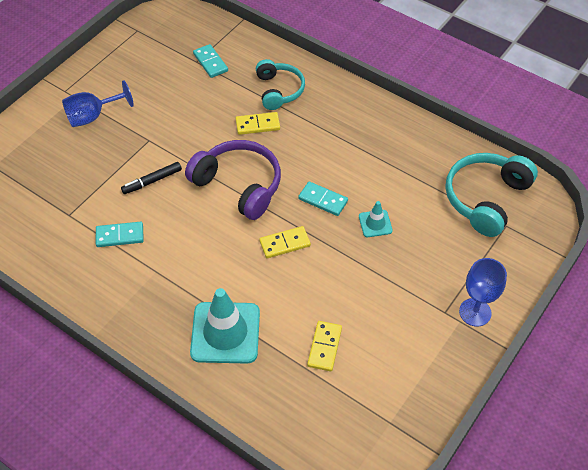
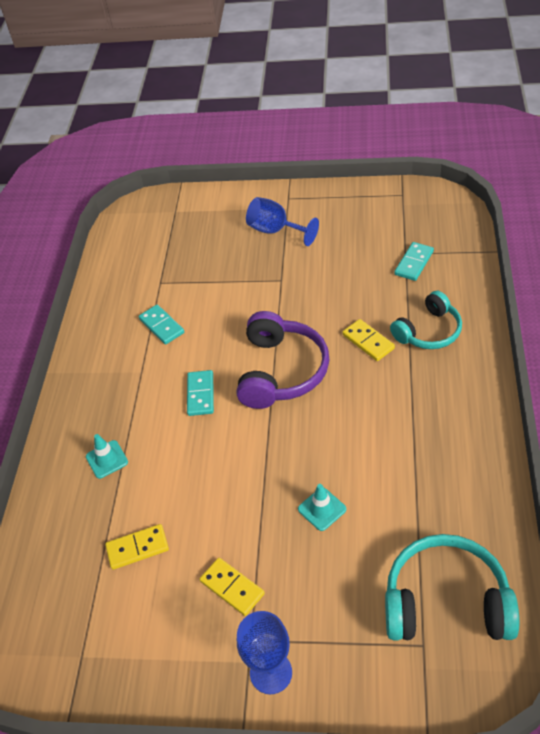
camera: 65 degrees right, 5 degrees down
(152, 181) = (236, 310): black marker -> none
(225, 333) = (107, 459): turquoise traffic cone -> turquoise traffic cone, size x0.49
(285, 244) = (238, 446): yellow domino -> yellow domino (232, 588)
(323, 200) = (317, 447): turquoise domino -> turquoise domino (201, 394)

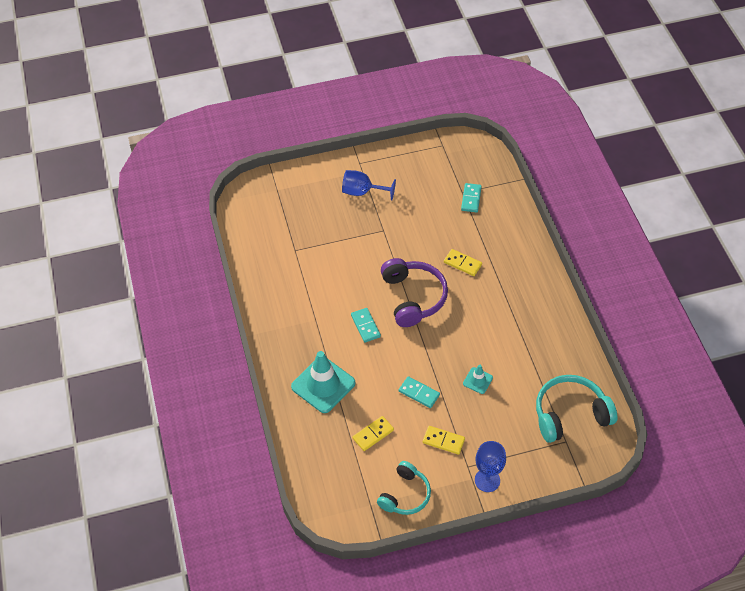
camera: 25 degrees left, 5 degrees up
(107, 459) = (323, 385): turquoise traffic cone -> turquoise traffic cone, size x2.06
(161, 326) = (313, 283): turquoise domino -> turquoise domino (419, 393)
(428, 331) = (499, 247): turquoise headphones -> turquoise headphones (405, 495)

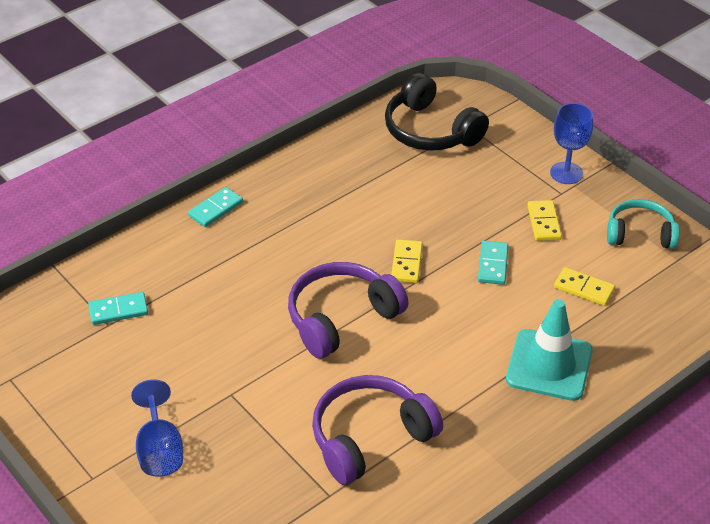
camera: 115 degrees left, 10 degrees down
(320, 279) = (370, 437): none -> purple headphones
(365, 326) = (422, 353): turquoise domino -> turquoise domino (215, 209)
(462, 263) = (251, 284): yellow domino -> yellow domino (407, 263)
(477, 380) = (436, 217): turquoise traffic cone -> none
(570, 414) = (430, 130): turquoise headphones -> black headphones

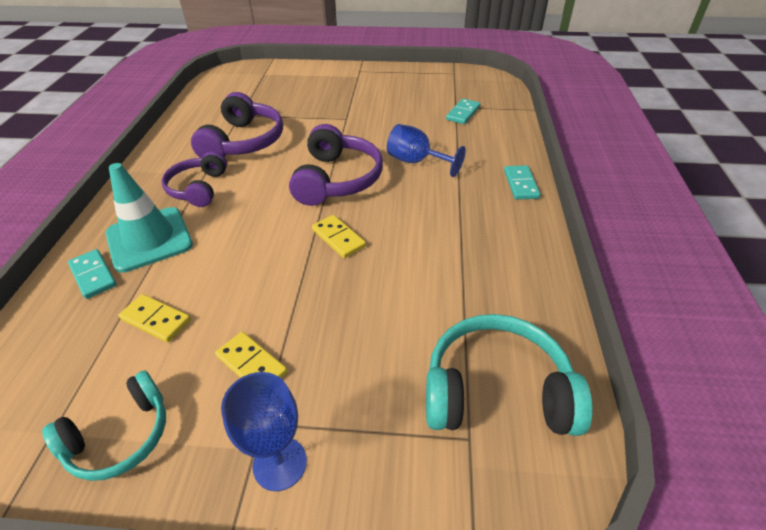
camera: 135 degrees right, 0 degrees up
(160, 450) = (346, 89): blue goblet -> blue goblet (416, 162)
(430, 130) = (496, 391): black headphones -> turquoise headphones
(468, 398) = (198, 188): none -> purple headphones
(493, 264) = (265, 284): turquoise domino -> turquoise domino (93, 275)
(584, 288) = (156, 320): yellow domino -> yellow domino turned 45 degrees clockwise

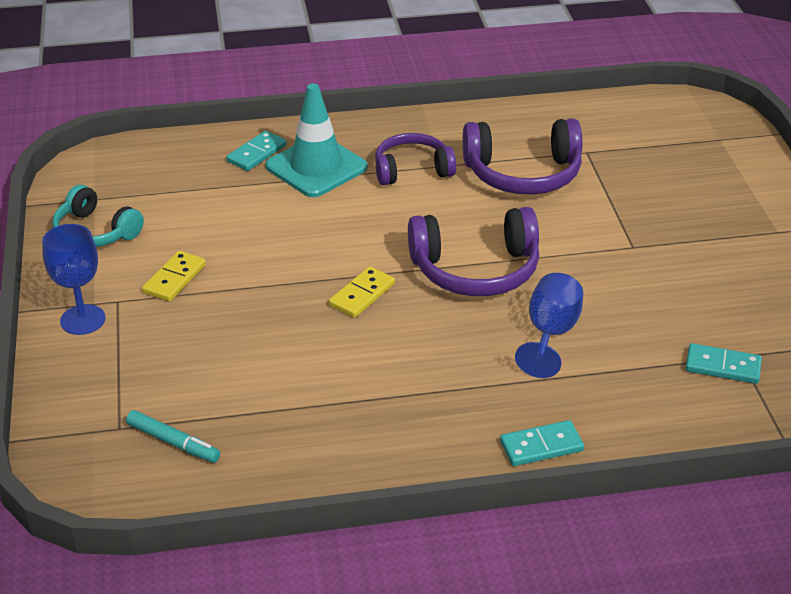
camera: 75 degrees right, 5 degrees down
(156, 320) = (212, 208): yellow domino -> none
(496, 391) = (173, 442): turquoise headphones -> turquoise marker

